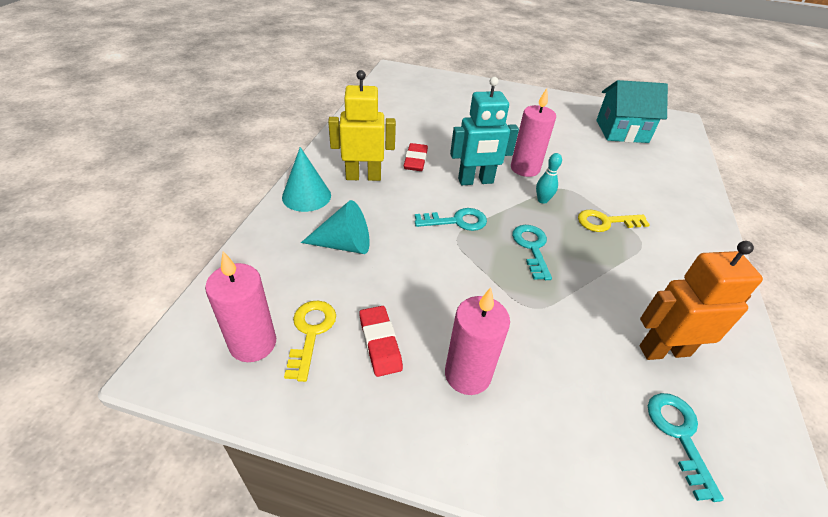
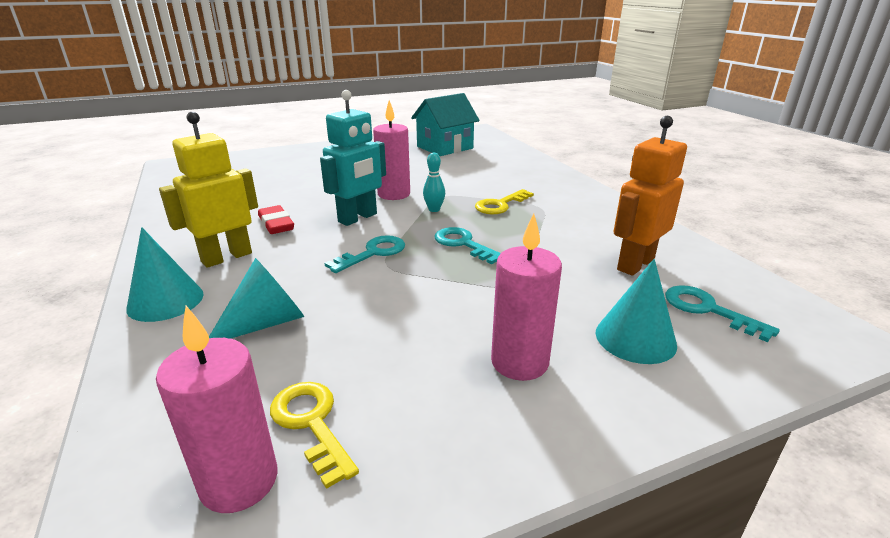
camera: 35 degrees left, 15 degrees down
(380, 343) = (405, 386): red eraser -> none
(578, 415) = (635, 338): none -> turquoise cone

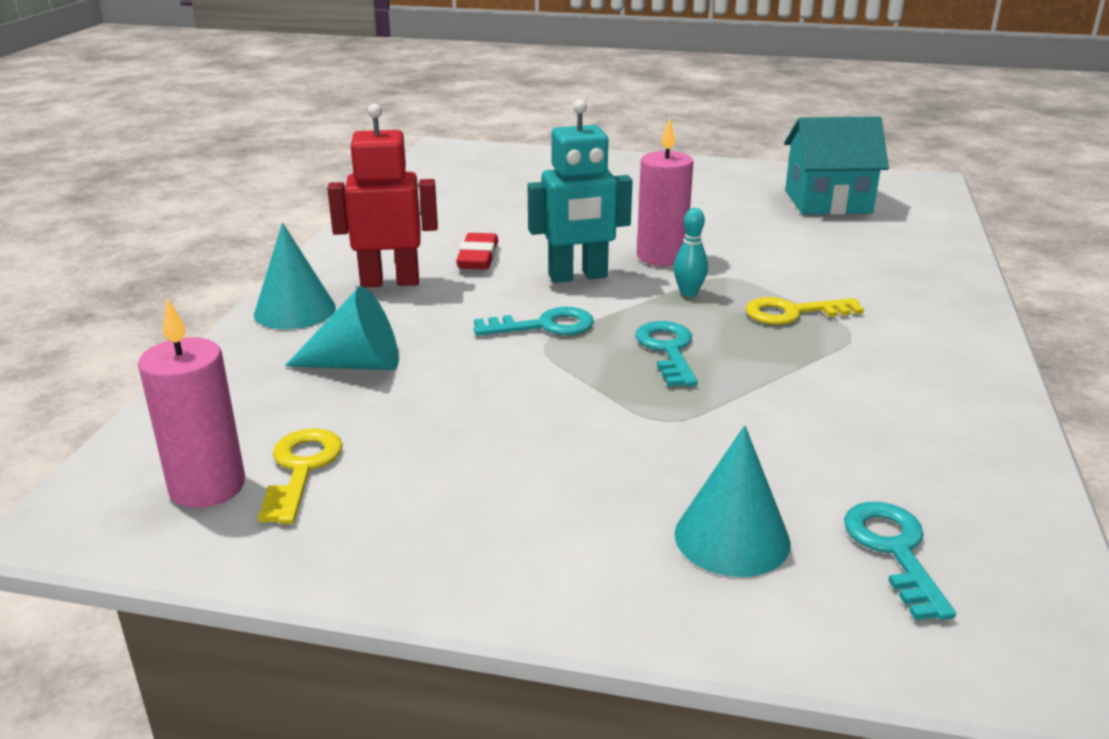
camera: 35 degrees right, 0 degrees up
(226, 257) = (390, 282): yellow robot -> red robot
(519, 362) = (555, 502): pink candle -> none
(635, 264) = (878, 457): orange robot -> none

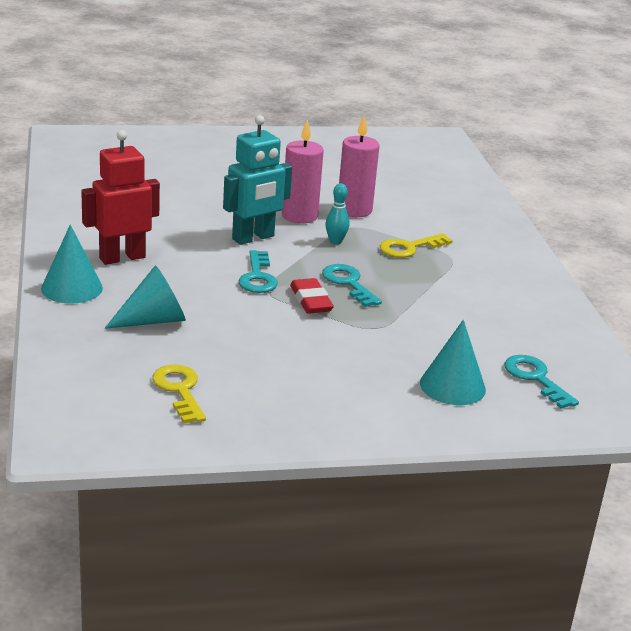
camera: 25 degrees left, 0 degrees up
(207, 486) = (129, 410): pink candle -> pink candle (354, 210)
(478, 257) = (170, 231): red eraser -> red eraser (311, 301)
(544, 326) = (258, 277): turquoise key -> turquoise key turned 120 degrees clockwise
(828, 202) = (385, 160): turquoise house -> none

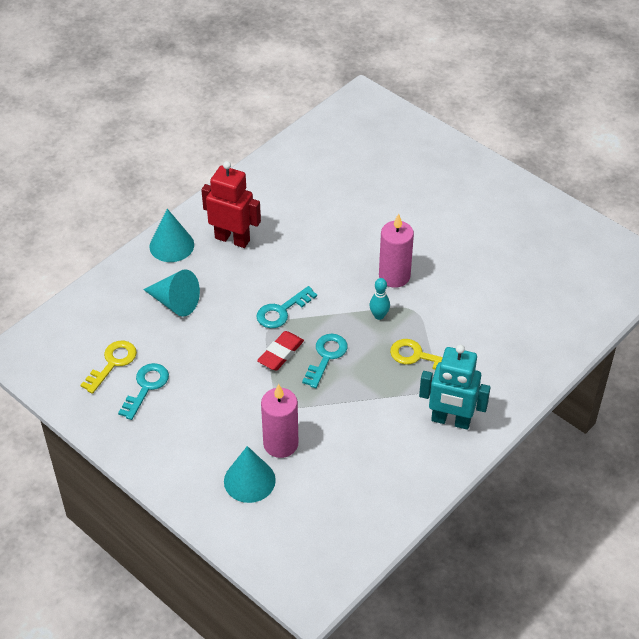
camera: 55 degrees right, 20 degrees up
(253, 238) = (332, 276): turquoise robot -> turquoise robot (450, 420)
(354, 210) = (441, 296): pink candle -> pink candle (280, 444)
(535, 378) = (305, 517): turquoise key -> turquoise key (146, 387)

